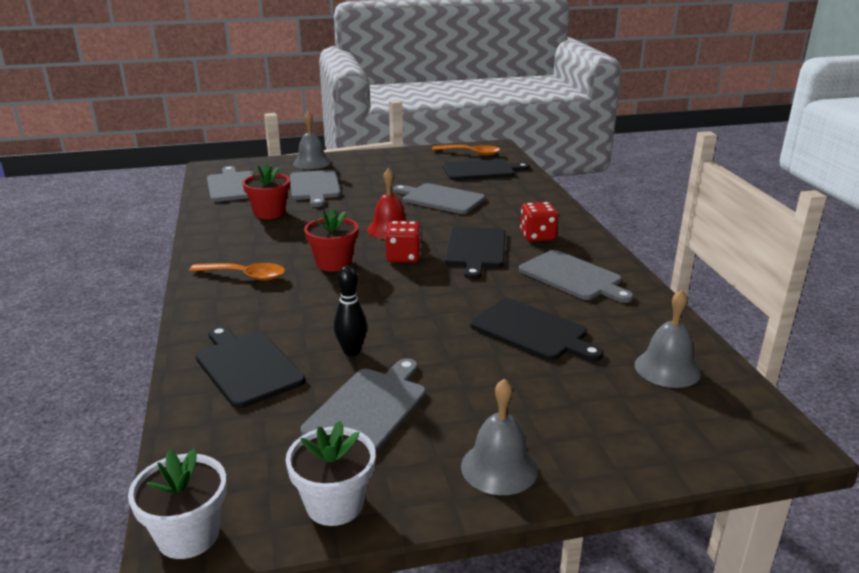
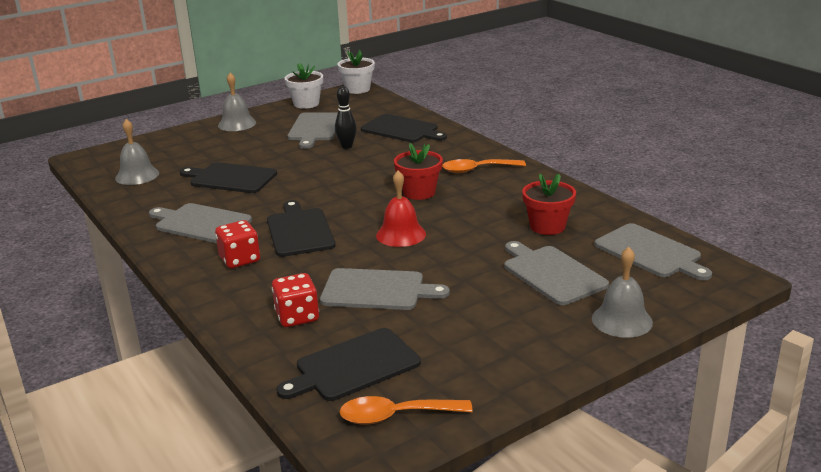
camera: 160 degrees right, 0 degrees up
(403, 257) = (363, 210): red dice -> red dice (297, 317)

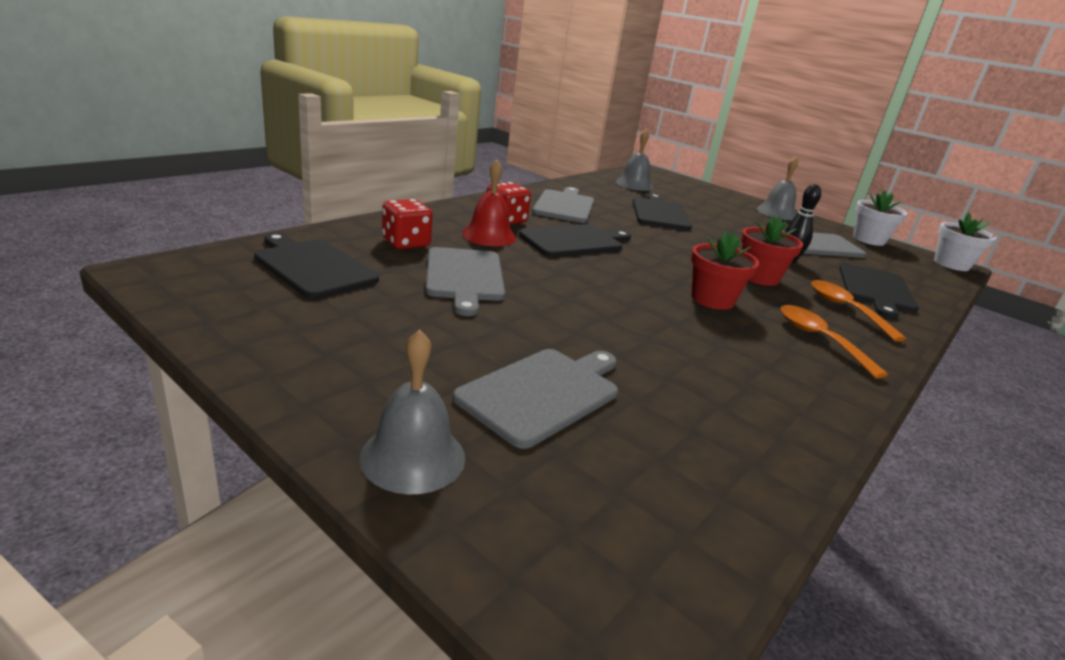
camera: 70 degrees right, 0 degrees up
(395, 416) = (215, 286): orange spoon -> orange spoon (845, 309)
(401, 234) = (597, 289): red bell -> red bell (489, 236)
(547, 226) = (689, 394): red flower pot -> red flower pot (759, 277)
(650, 252) = (666, 510): grey cutting board -> none

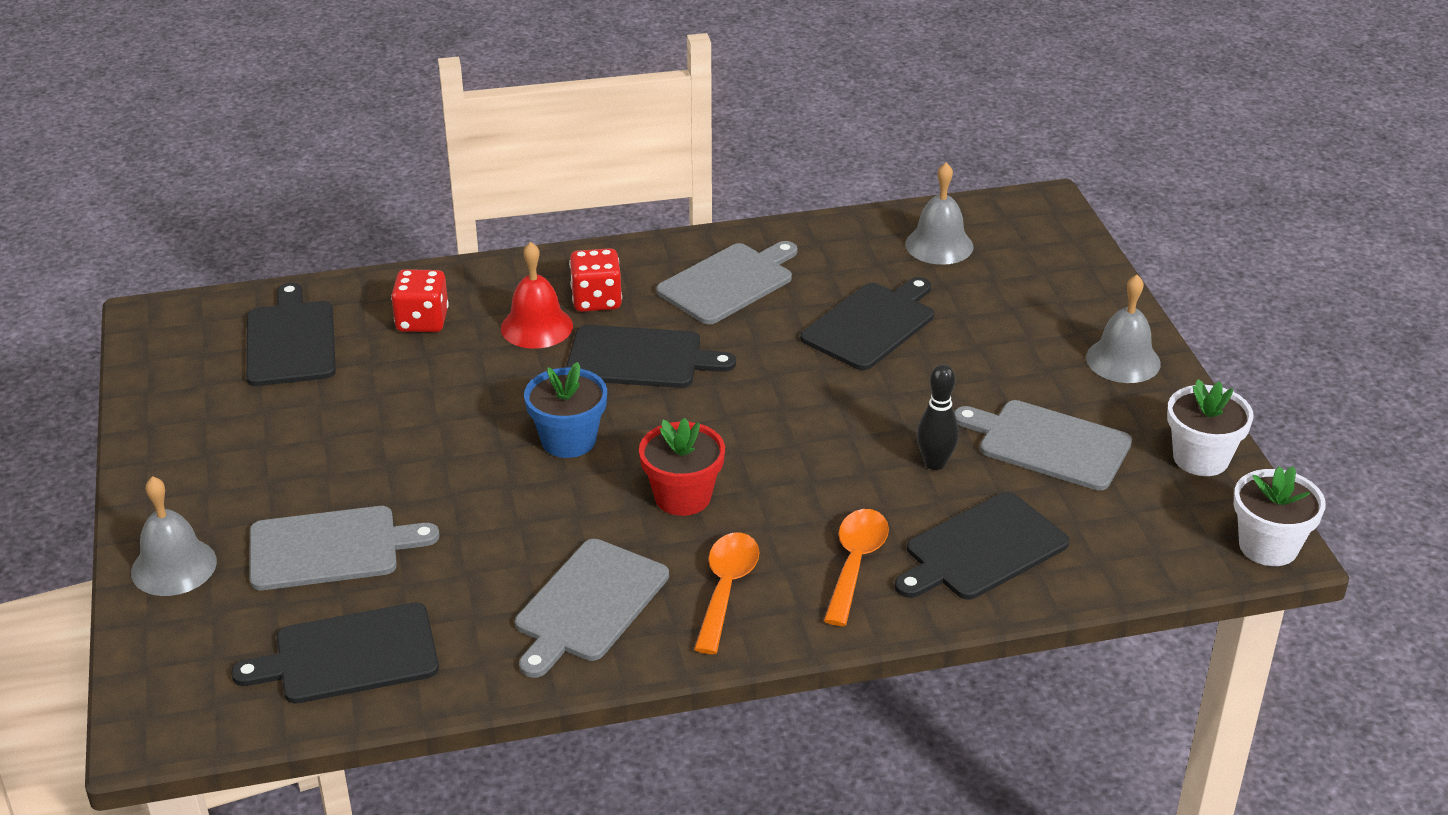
camera: 40 degrees right, 10 degrees up
(464, 277) = (426, 389): grey cutting board -> grey cutting board (588, 604)
(601, 286) = (568, 440): none -> blue flower pot
(686, 473) = (349, 655): none -> black cutting board
(759, 277) = (820, 481): red flower pot -> none

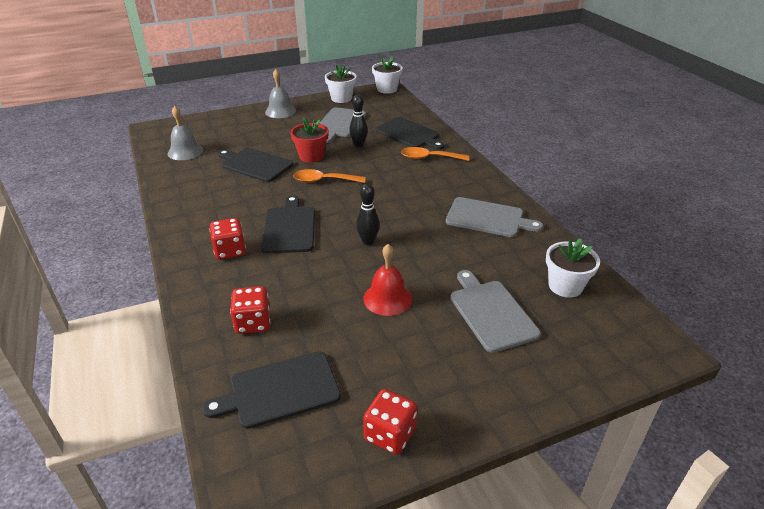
camera: 100 degrees left, 0 degrees up
(174, 566) = (541, 381): grey bell -> none
(176, 418) = (390, 434): none -> red dice
(349, 655) = (565, 286): black cutting board -> white flower pot
(536, 327) = (259, 270): red bell -> red bell (387, 298)
(568, 440) = (368, 241): blue flower pot -> black bowling pin
(682, 497) = (402, 202): red flower pot -> red flower pot (311, 156)
(726, 588) = (459, 185): orange spoon -> orange spoon (323, 181)
(729, 282) = (214, 207): grey cutting board -> none

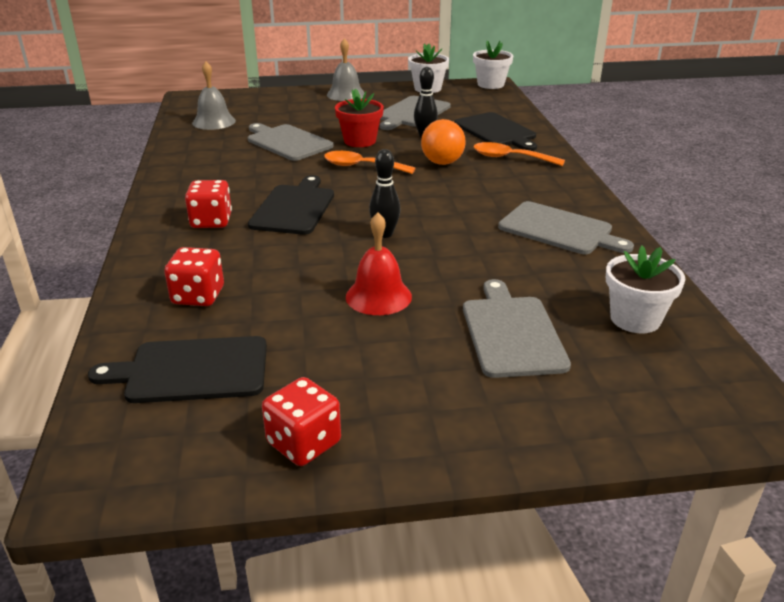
camera: 15 degrees right, 5 degrees down
(255, 164) = (287, 142): black cutting board -> grey cutting board
(382, 169) = (442, 163): none -> orange ball

